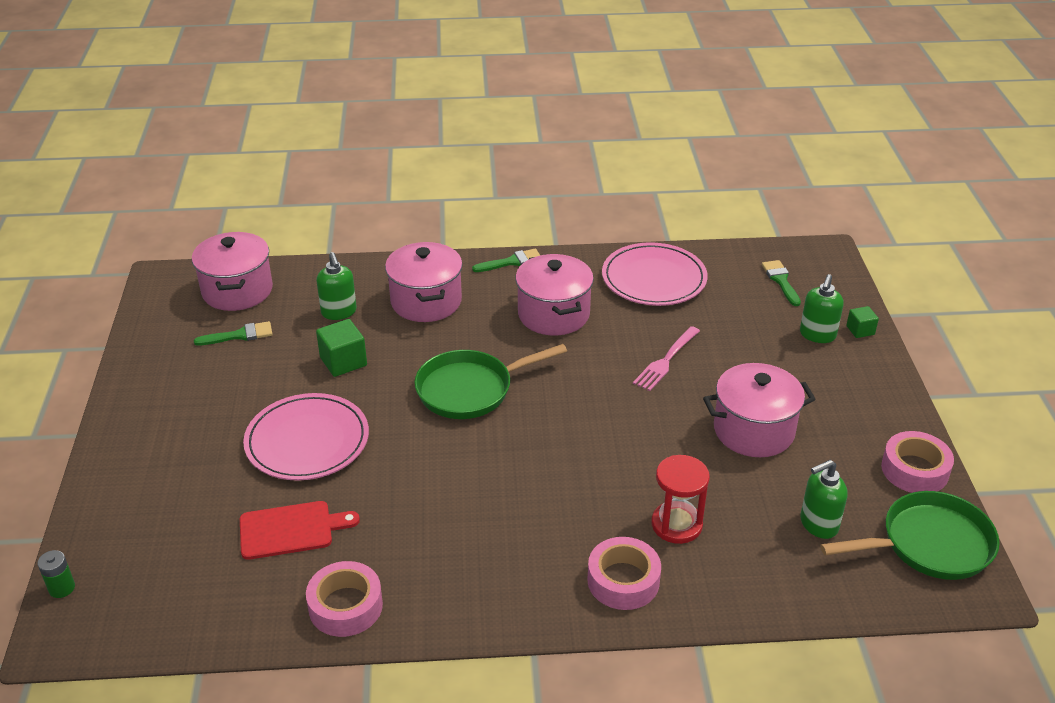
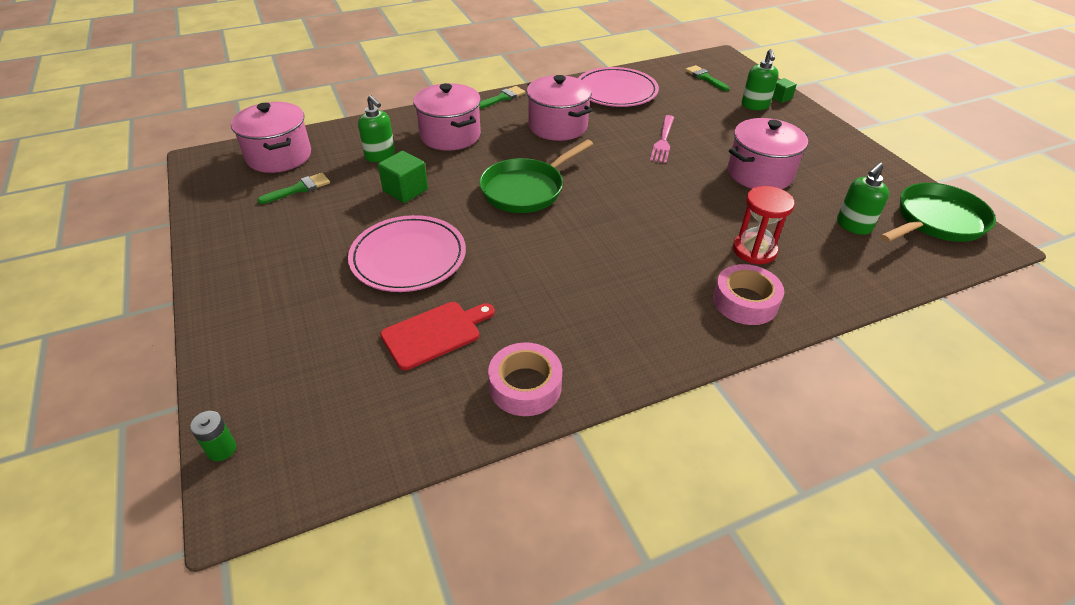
camera: 20 degrees left, 5 degrees up
(914, 470) = (886, 176): pink tape -> none

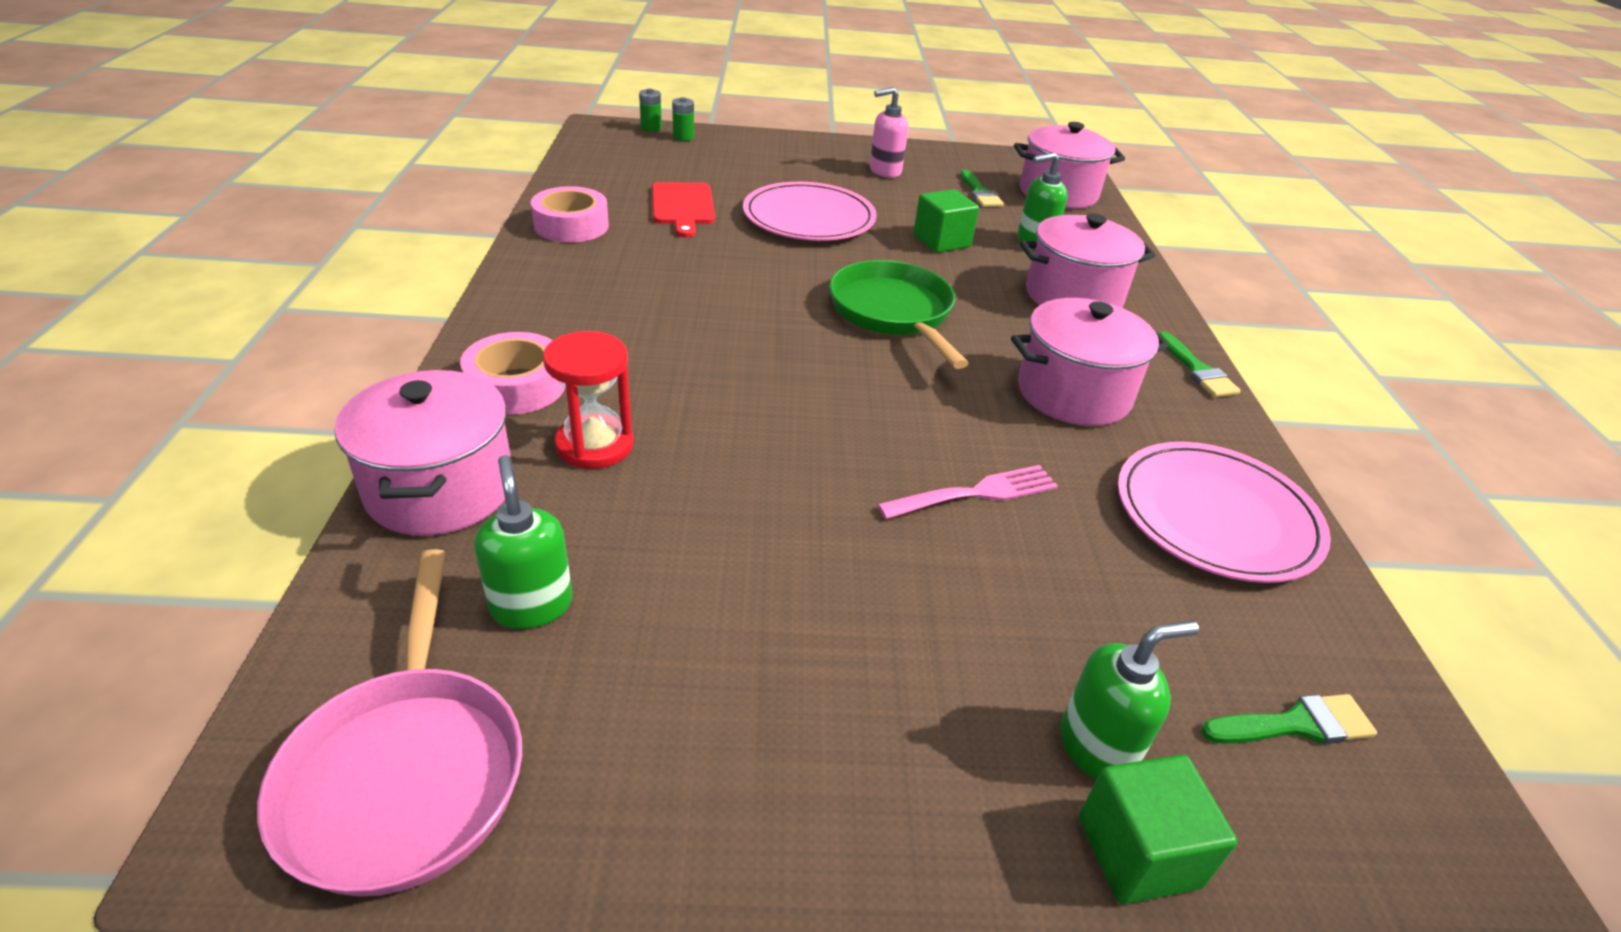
camera: 110 degrees right, 5 degrees down
(243, 407) = (683, 137): none -> green battery
(276, 243) = (884, 171): none -> pink soap dispenser
(663, 140) = (974, 494): pink fork -> pink fork turned 120 degrees clockwise
(755, 106) = (1097, 747): green soap dispenser -> green soap dispenser turned 135 degrees clockwise
(759, 173) = (785, 570): pink pot -> pink pot (441, 489)
(780, 98) = (1138, 852): green cube -> green cube, size x1.66
(936, 221) = (406, 772): green pan -> pink pan

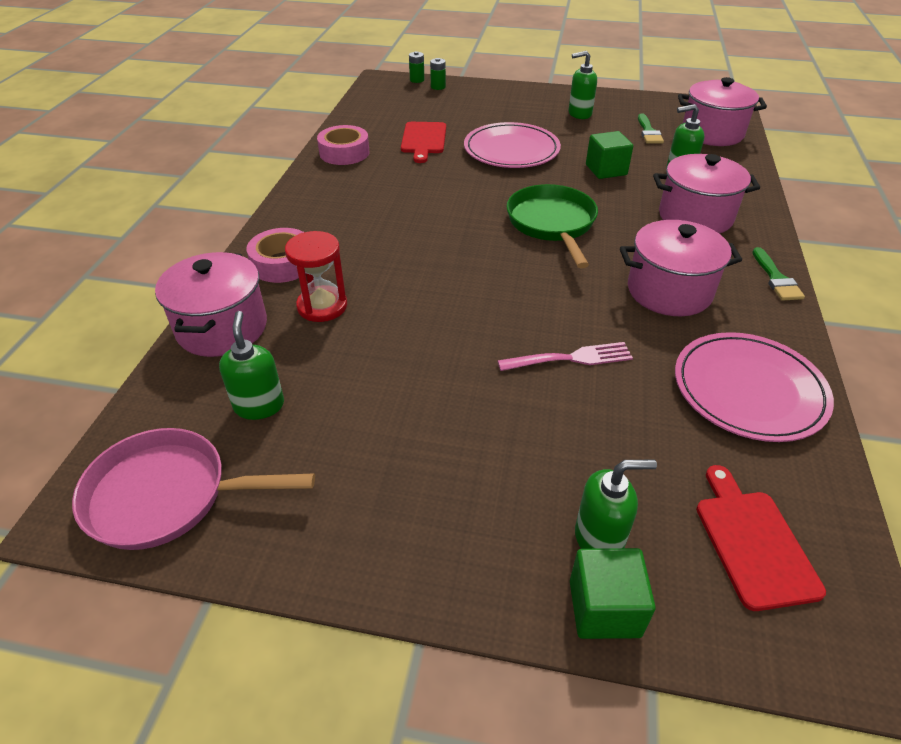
camera: 15 degrees right, 5 degrees up
(406, 772) = (167, 495): pink pan -> pink pan turned 90 degrees clockwise
(884, 171) = (579, 114): pink soap dispenser -> green soap dispenser
(1295, 724) = (753, 542): green brush -> red cutting board

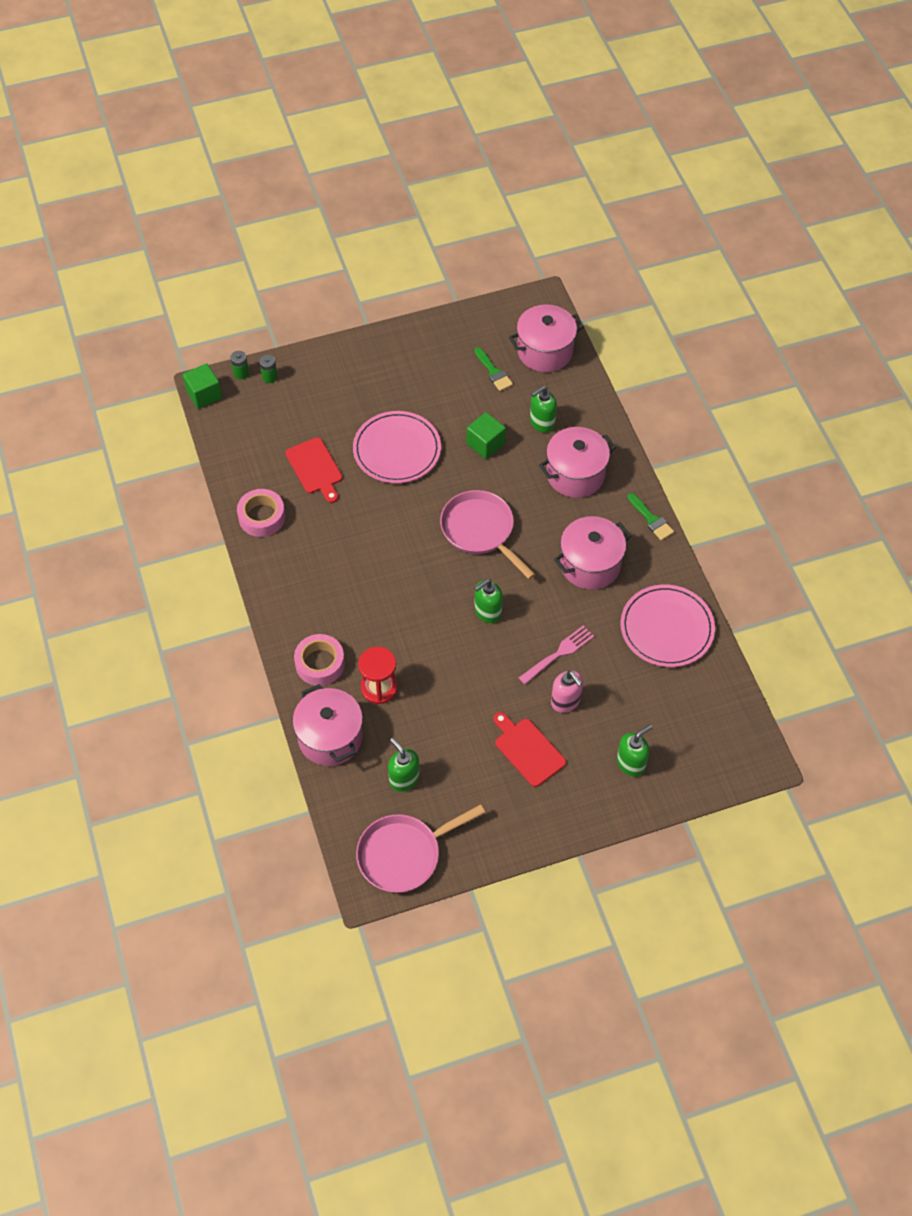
camera: 30 degrees left, 15 degrees up
(545, 413) = (566, 701): none -> pink soap dispenser
(552, 224) = (480, 531): green pan -> pink pan
(579, 114) = (423, 368): green soap dispenser -> green soap dispenser (487, 612)
(604, 608) = (649, 797): green cube -> green cube (204, 394)
(753, 542) = (701, 728): red cutting board -> red cutting board (528, 750)

